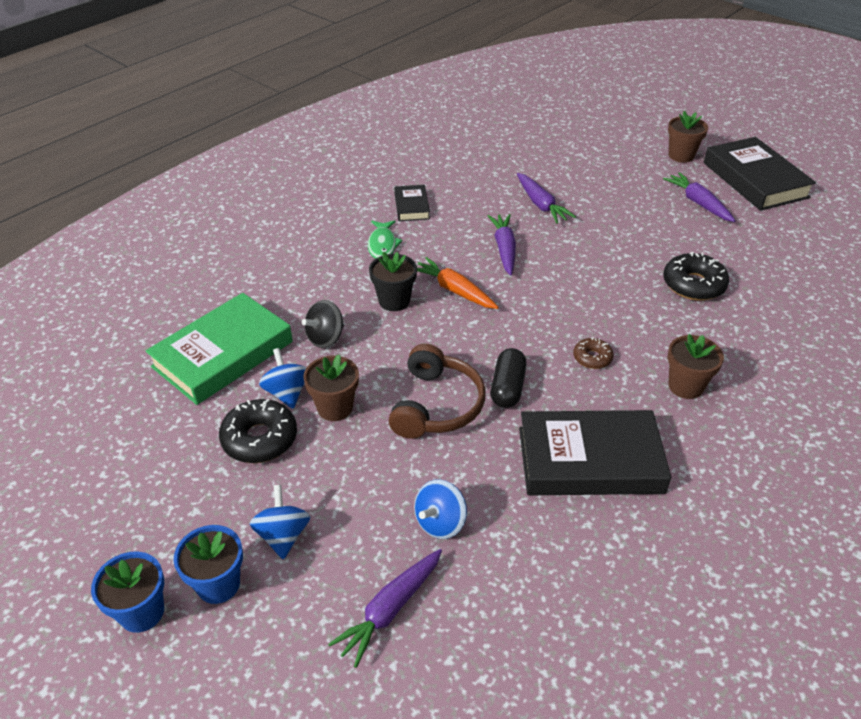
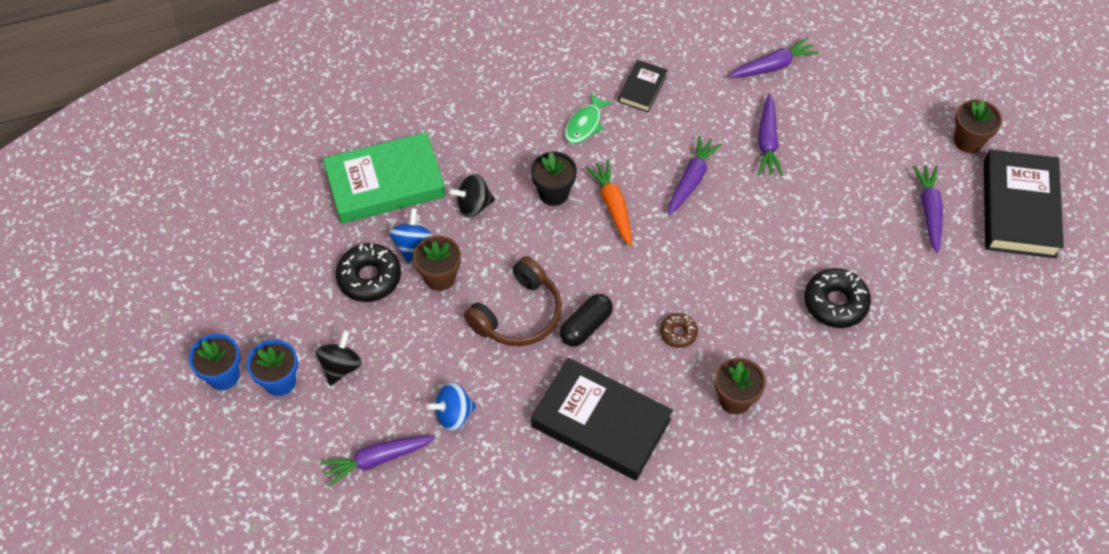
camera: 30 degrees right, 15 degrees up
(283, 535) = (341, 367): blue spinning top -> black spinning top
(501, 160) = (772, 66): none -> purple carrot

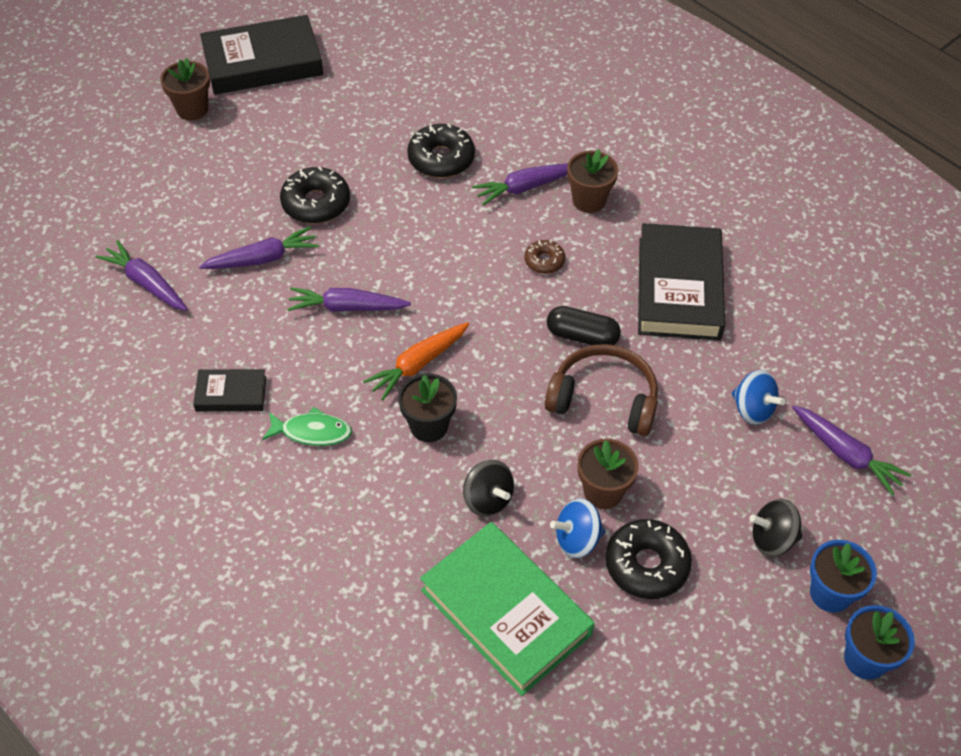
camera: 115 degrees left, 5 degrees down
(816, 194) = (316, 203): none -> black donut
(929, 211) = (296, 119): purple carrot -> purple carrot (525, 187)

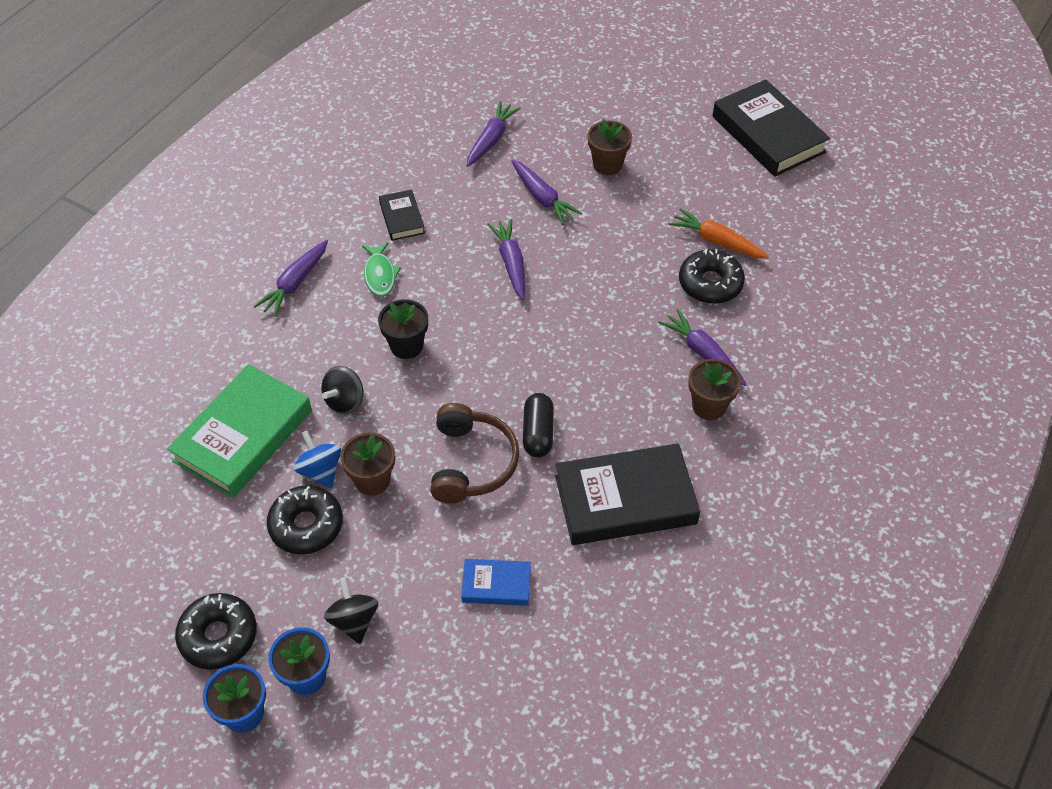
camera: 75 degrees right, 0 degrees up
(192, 109) = (688, 109): brown flower pot -> brown flower pot (607, 165)
(316, 203) = (617, 214): black donut -> black donut (218, 636)
(418, 364) = (467, 324): orange carrot -> orange carrot (717, 241)
(544, 261) = (616, 386): brown donut -> none
(753, 409) = (496, 585): blue spinning top -> blue book
(845, 454) = (466, 674): purple carrot -> purple carrot (295, 283)

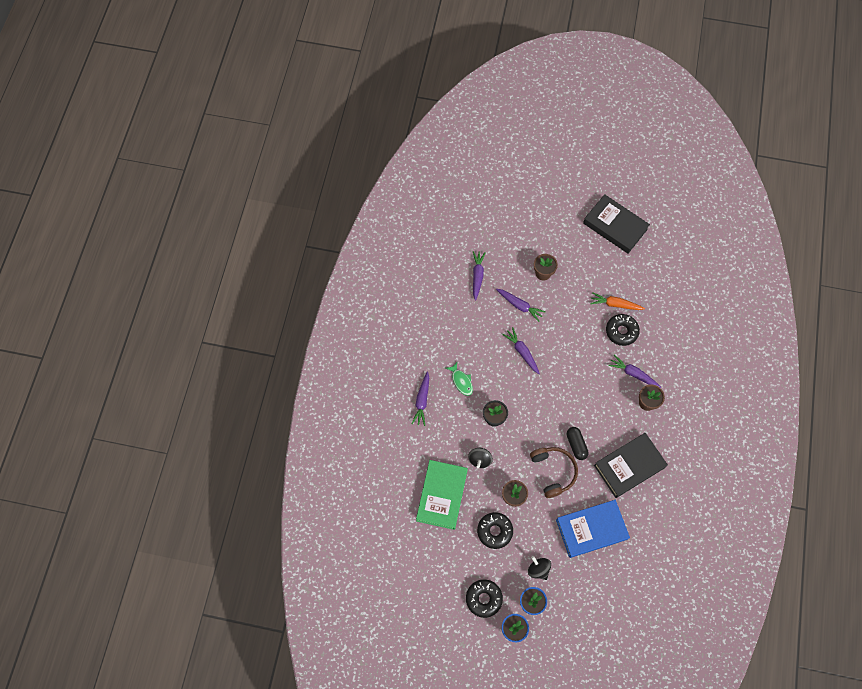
camera: 20 degrees left, 15 degrees up
(320, 470) = (487, 501): blue spinning top -> none
(402, 218) = (455, 342): black book -> none
(496, 585) = (591, 529): blue book -> blue book, size x2.01

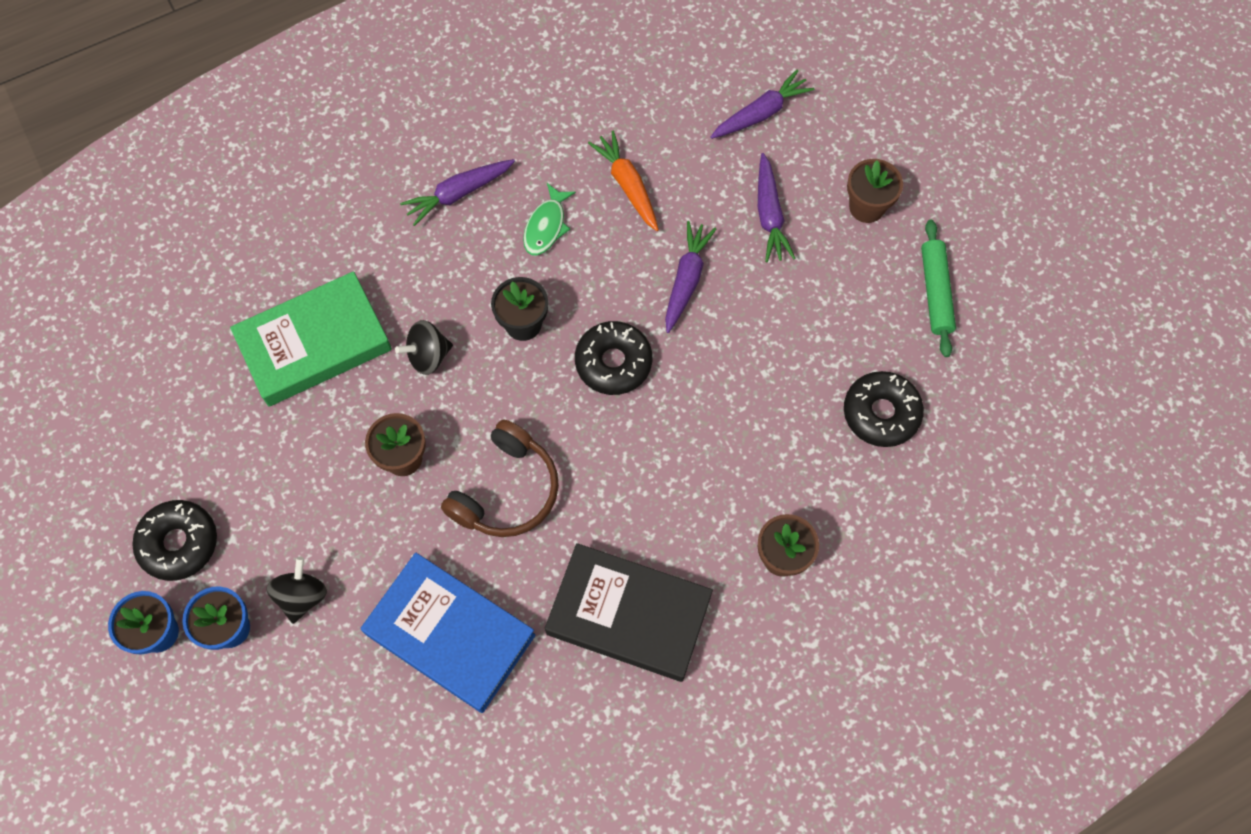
camera: 50 degrees right, 0 degrees up
(494, 531) = (316, 473): black donut -> black donut (613, 362)
(576, 445) = (590, 492): black capsule -> none
(592, 279) = (935, 292): none -> green rolling pin
(615, 226) = (1076, 256): black book -> none
(615, 304) = (923, 365): orange carrot -> orange carrot (627, 185)
(633, 374) = (817, 493): purple carrot -> none

